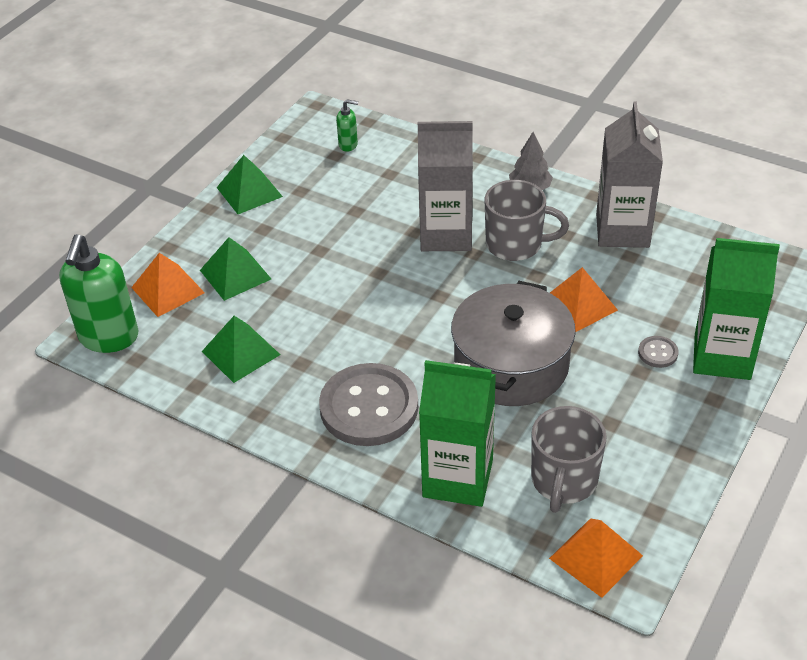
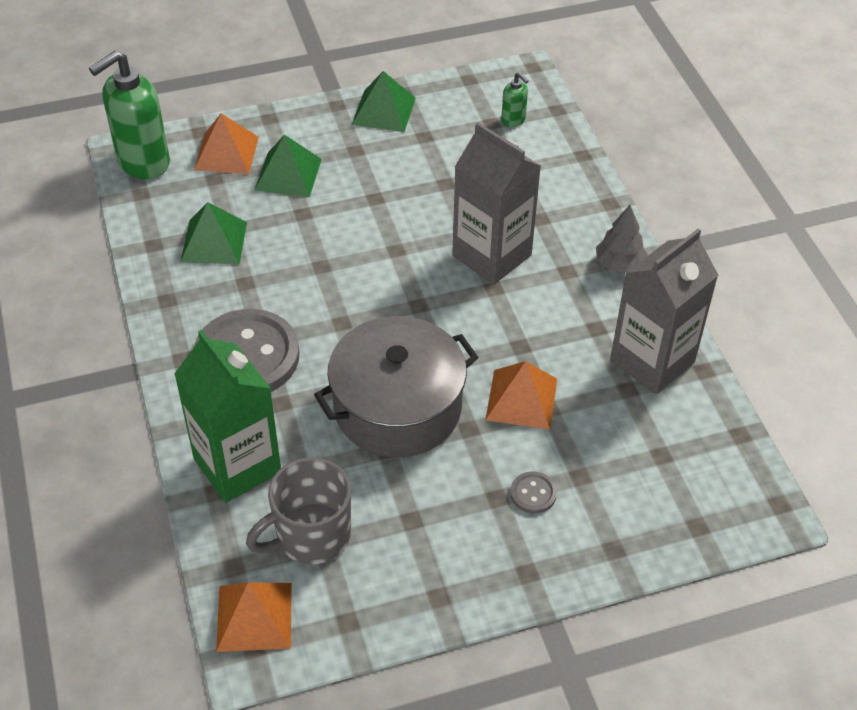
camera: 40 degrees right, 5 degrees up
(515, 244) = (539, 306): grey mug -> none
(722, 356) = (586, 542): green carton -> none

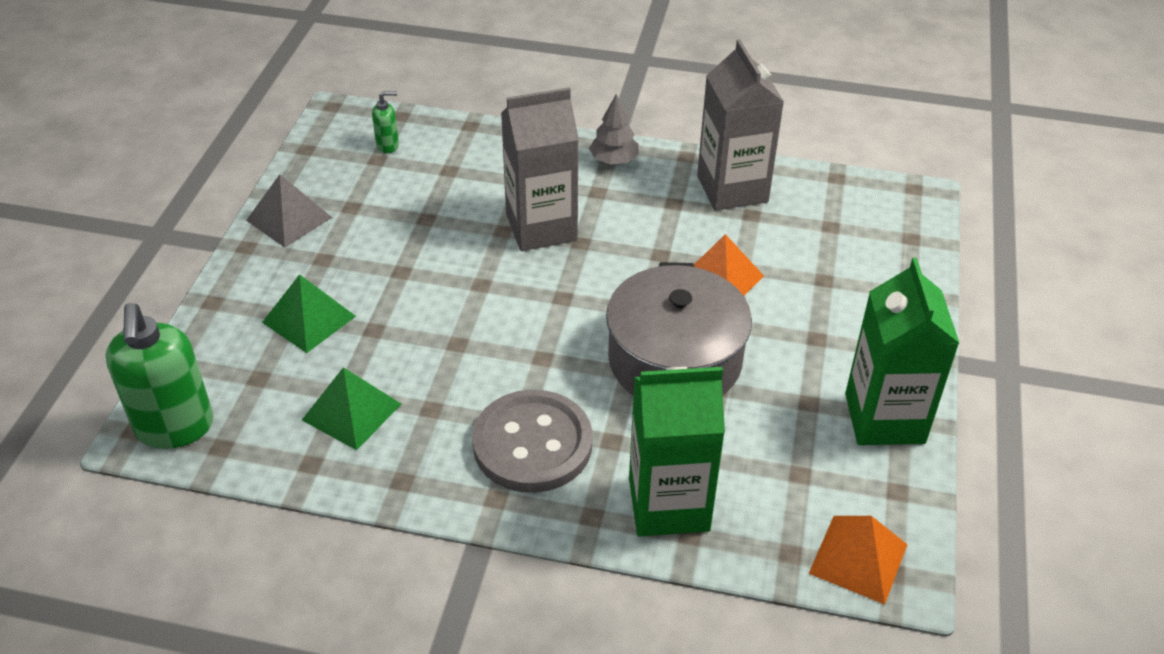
camera: 60 degrees left, 5 degrees down
(226, 153) = (230, 354): orange pyramid -> none
(311, 535) = (787, 480): grey mug -> none
(383, 111) = (289, 219): green pyramid -> grey pyramid
(429, 583) = (884, 418): none -> green carton
(533, 493) = (826, 314): grey button -> none

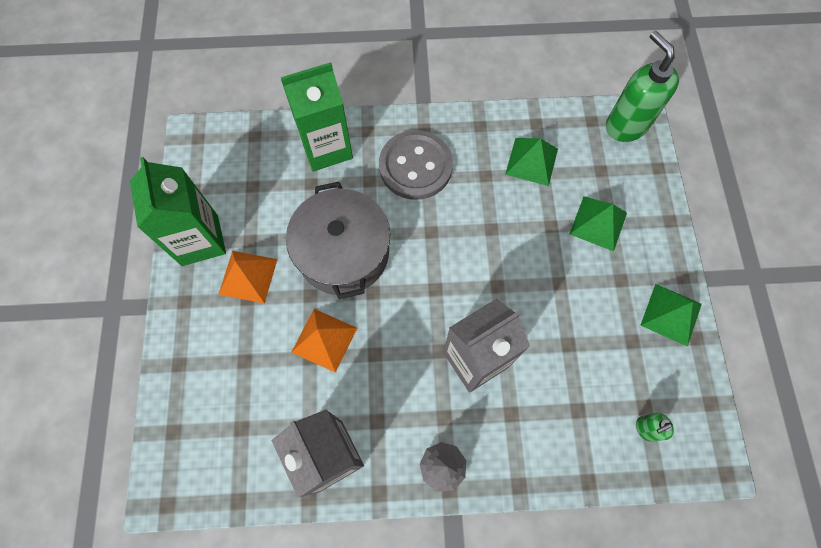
camera: 165 degrees right, 25 degrees up
(289, 219) = (671, 314): grey pyramid -> green pyramid
(858, 559) = (216, 141): orange pyramid -> orange pyramid (248, 276)

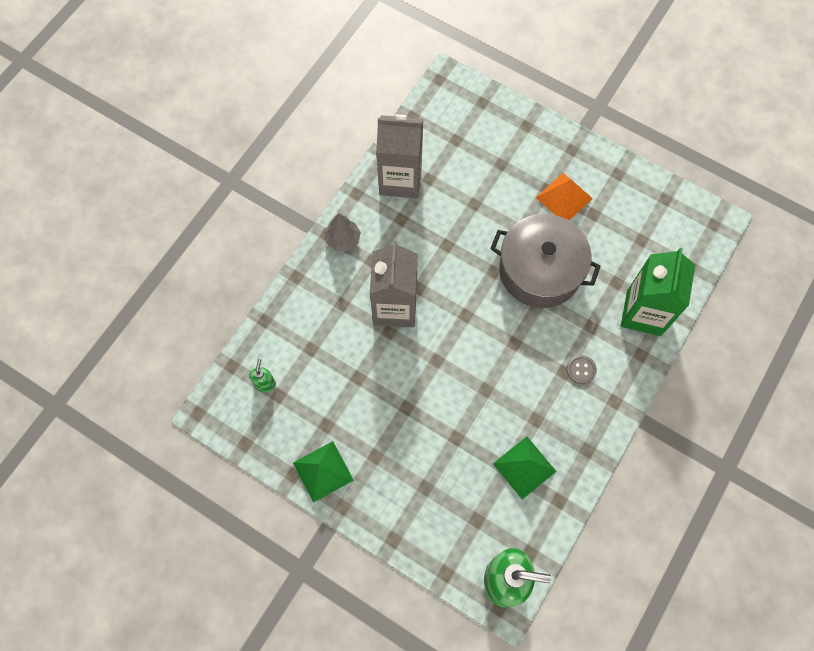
camera: 125 degrees right, 0 degrees up
(200, 240) = (616, 182): green carton -> none
(324, 339) = (480, 220): orange pyramid -> none
(415, 166) = (581, 370): grey button -> grey button, size x0.41
(598, 223) = (432, 477): green pyramid -> none

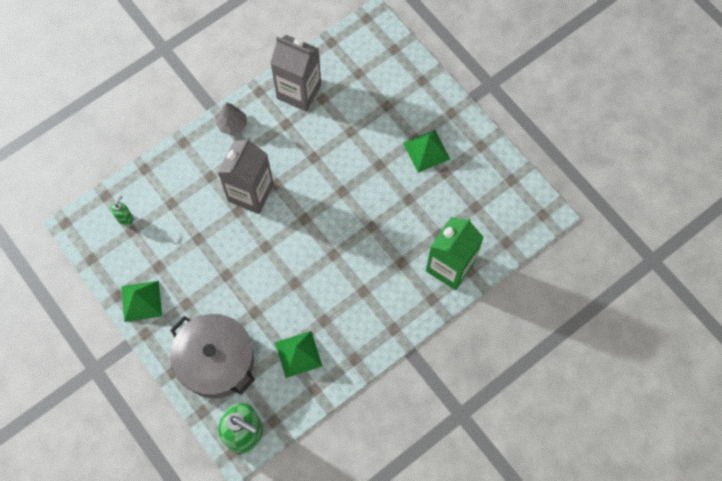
camera: 20 degrees right, 0 degrees up
(540, 270) = (380, 203): grey pot -> grey pot (216, 361)
(564, 198) = (426, 151): orange pyramid -> green pyramid
(581, 370) = (377, 294): grey button -> none

